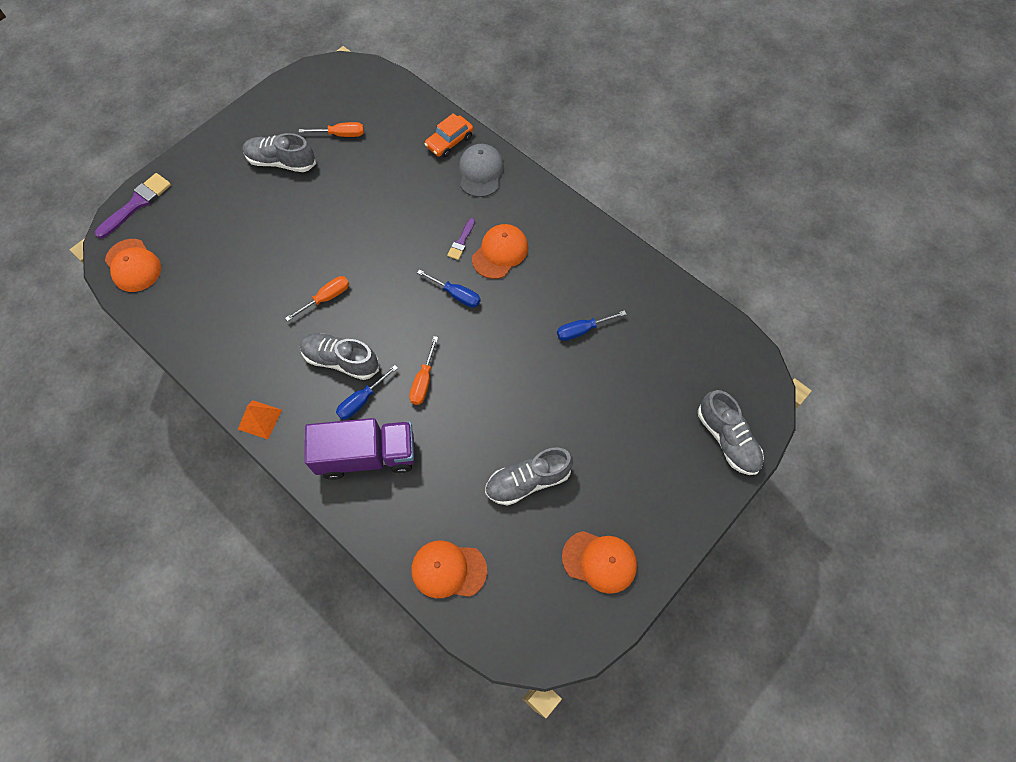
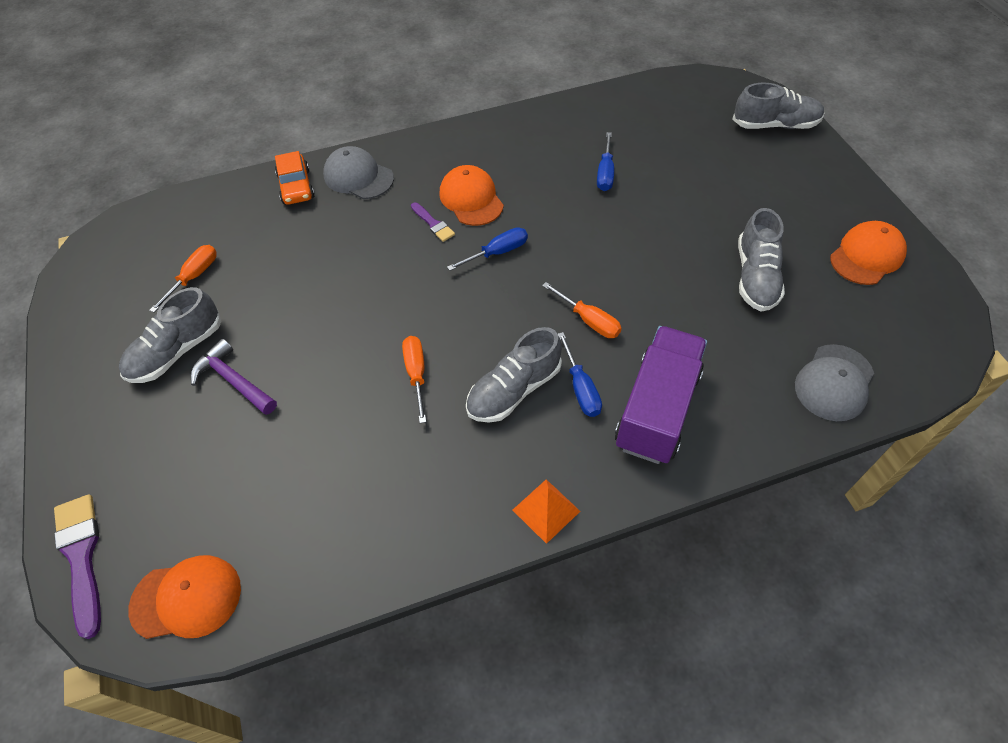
camera: 60 degrees left, 10 degrees down
(275, 203) = (233, 380): none -> purple hammer
(448, 570) = (834, 382): orange cap -> grey cap

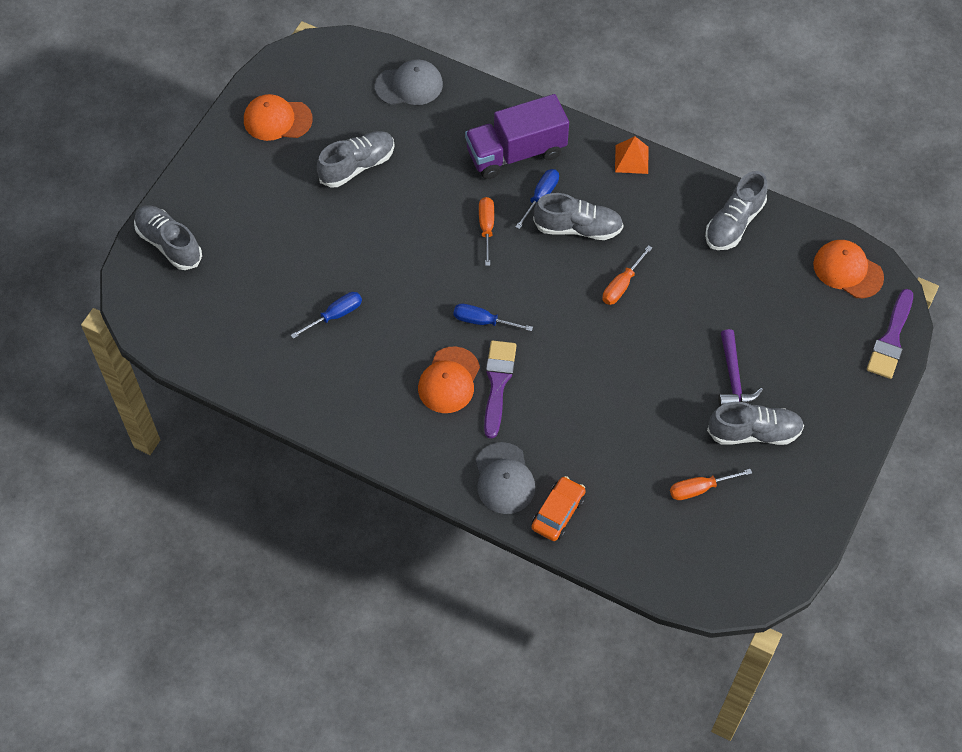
camera: 135 degrees left, 5 degrees up
(365, 537) = (734, 223): none -> grey shoe
(433, 224) = (498, 383): purple brush -> purple brush, size x1.78

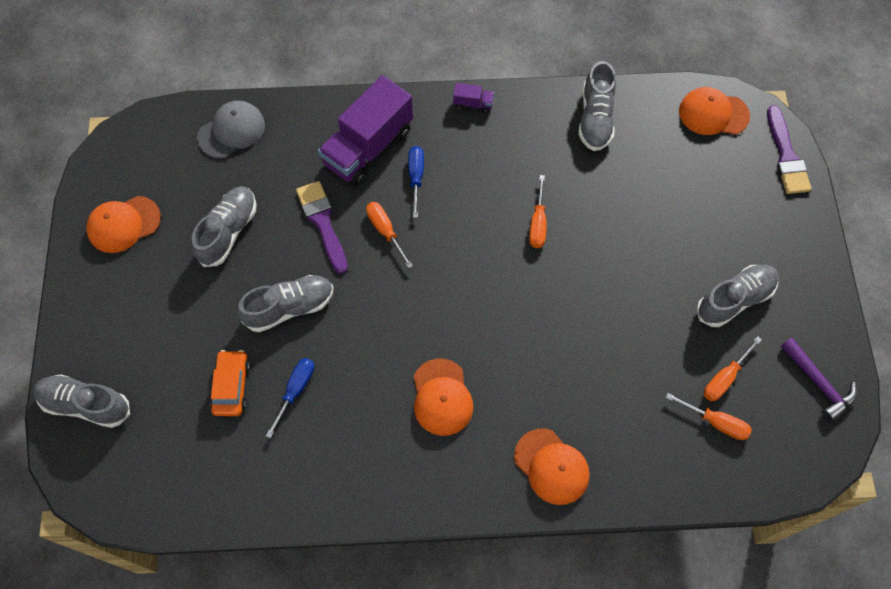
camera: 30 degrees left, 5 degrees up
(482, 321) = (436, 322): blue screwdriver -> none
(498, 383) = (487, 375): purple brush -> purple brush (322, 222)
(504, 478) = (551, 466): grey cap -> orange cap
(558, 513) = (620, 472): orange car -> orange car (231, 386)
(578, 228) = (466, 190): grey shoe -> grey shoe (289, 307)
(631, 159) = (473, 104): orange pyramid -> purple truck
(667, 519) = (716, 422): none -> orange screwdriver
(733, 378) = (685, 259): purple hammer -> purple hammer (818, 383)

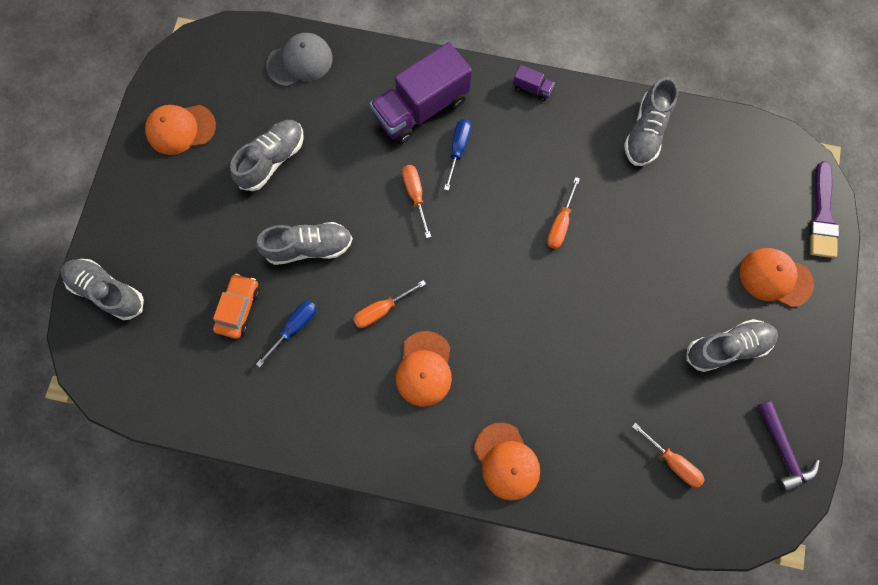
camera: 15 degrees right, 10 degrees up
(322, 222) = (360, 172): purple brush -> none
(713, 114) = (762, 155): orange cap -> orange cap (775, 278)
(724, 378) = (693, 421): orange screwdriver -> orange screwdriver (381, 310)

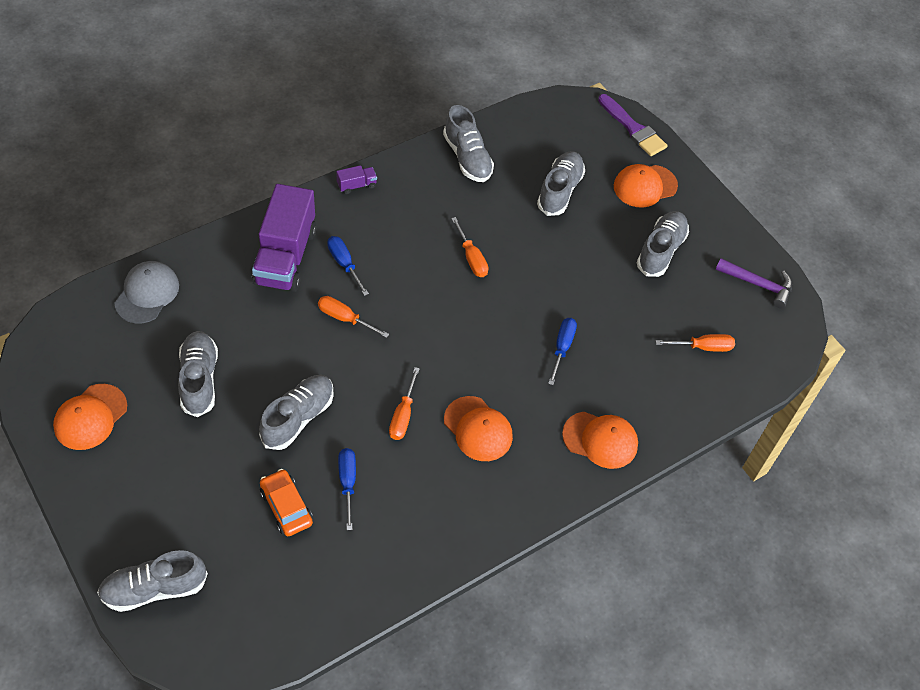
camera: 50 degrees left, 20 degrees down
(555, 360) = (562, 347): none -> blue screwdriver
(694, 223) = (560, 191): none -> grey shoe

